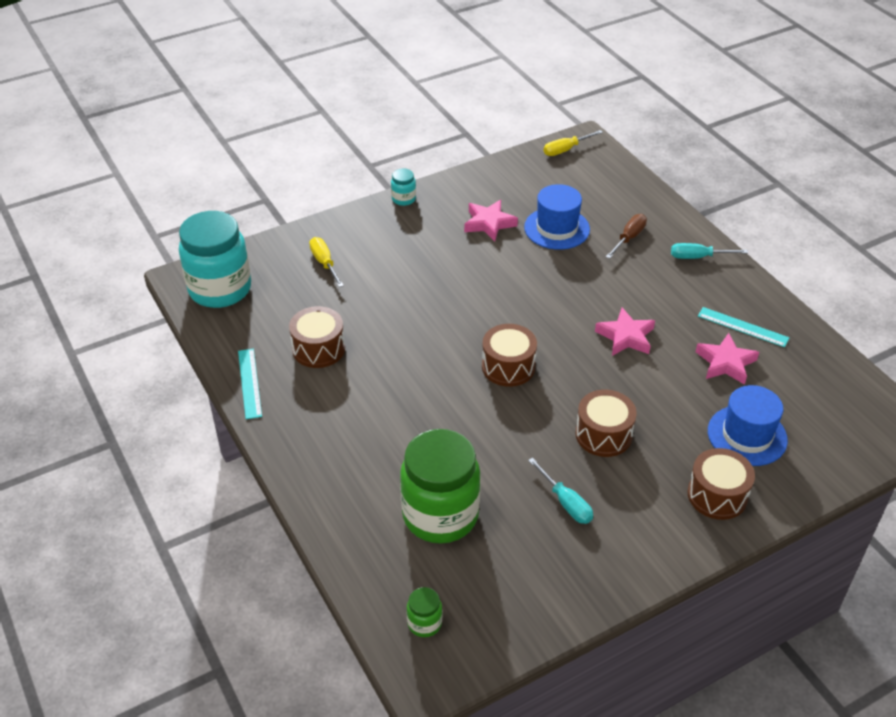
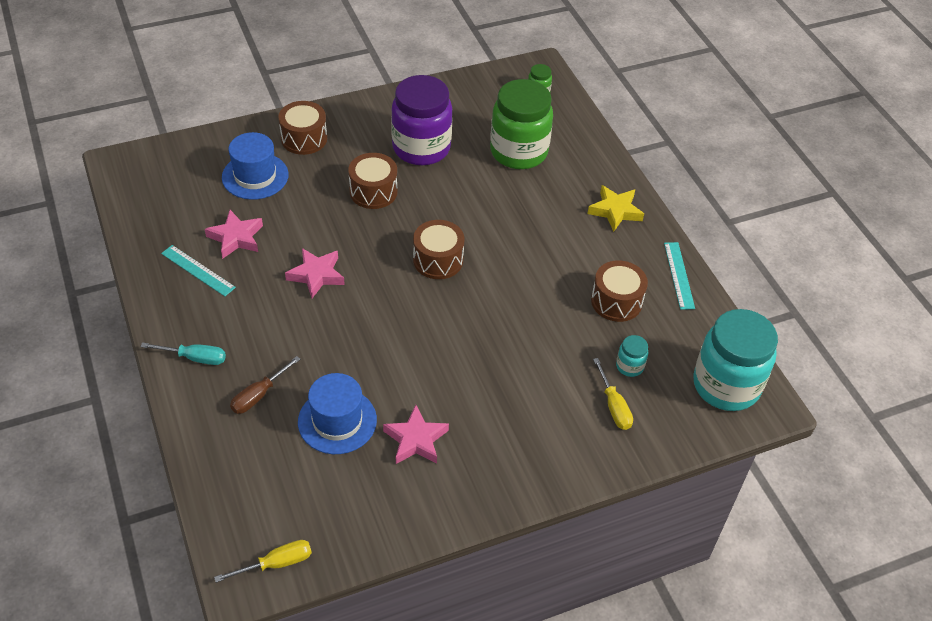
camera: 175 degrees left, 5 degrees up
(316, 448) = (615, 211): none -> yellow star
(403, 199) = (515, 496): turquoise jar -> turquoise jar (629, 366)
(566, 503) = (421, 148): turquoise screwdriver -> purple jar

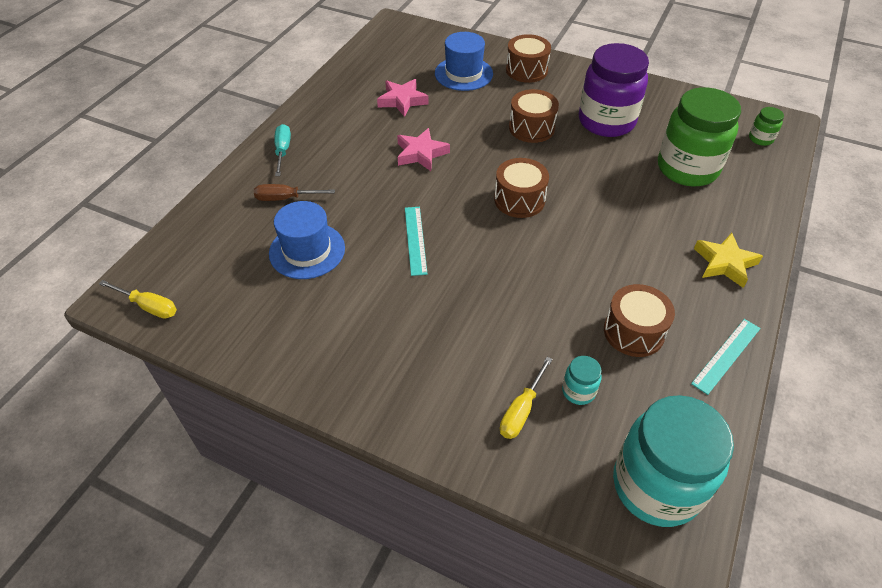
camera: 50 degrees right, 0 degrees up
(195, 358) = (283, 151): turquoise screwdriver -> turquoise screwdriver turned 150 degrees counterclockwise
(198, 270) = (354, 104): turquoise ruler -> turquoise ruler (415, 240)
(416, 440) = (338, 305): pink star -> none

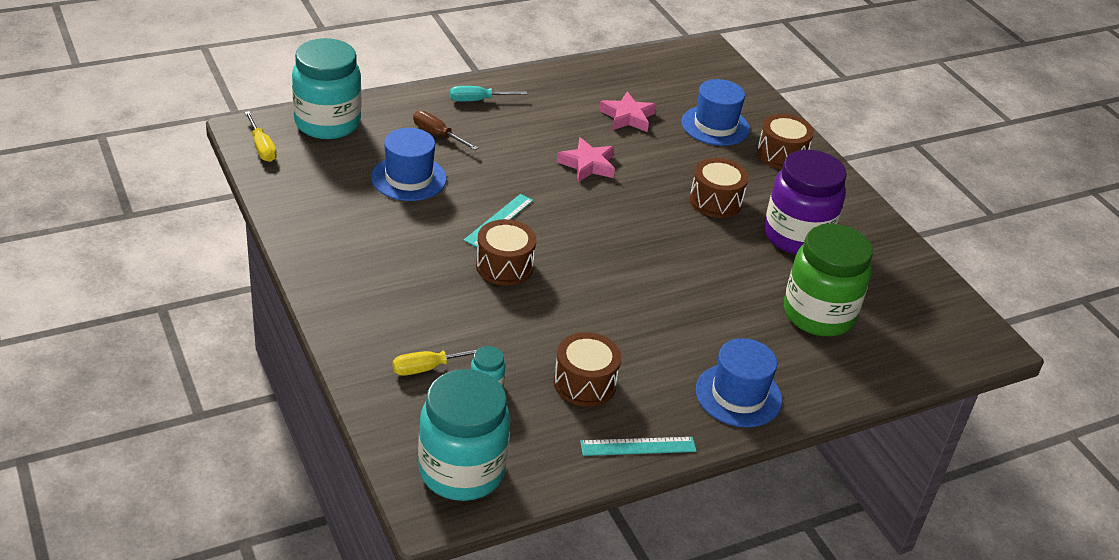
camera: 35 degrees right, 10 degrees down
(183, 246) = (327, 123): none -> turquoise jar
(283, 151) = (478, 100): turquoise screwdriver -> turquoise screwdriver turned 135 degrees counterclockwise
(519, 200) = (624, 244): brown drum -> brown drum (504, 266)
(724, 263) = (738, 395): yellow star -> blue hat
(760, 139) = (938, 338): green jar -> none

